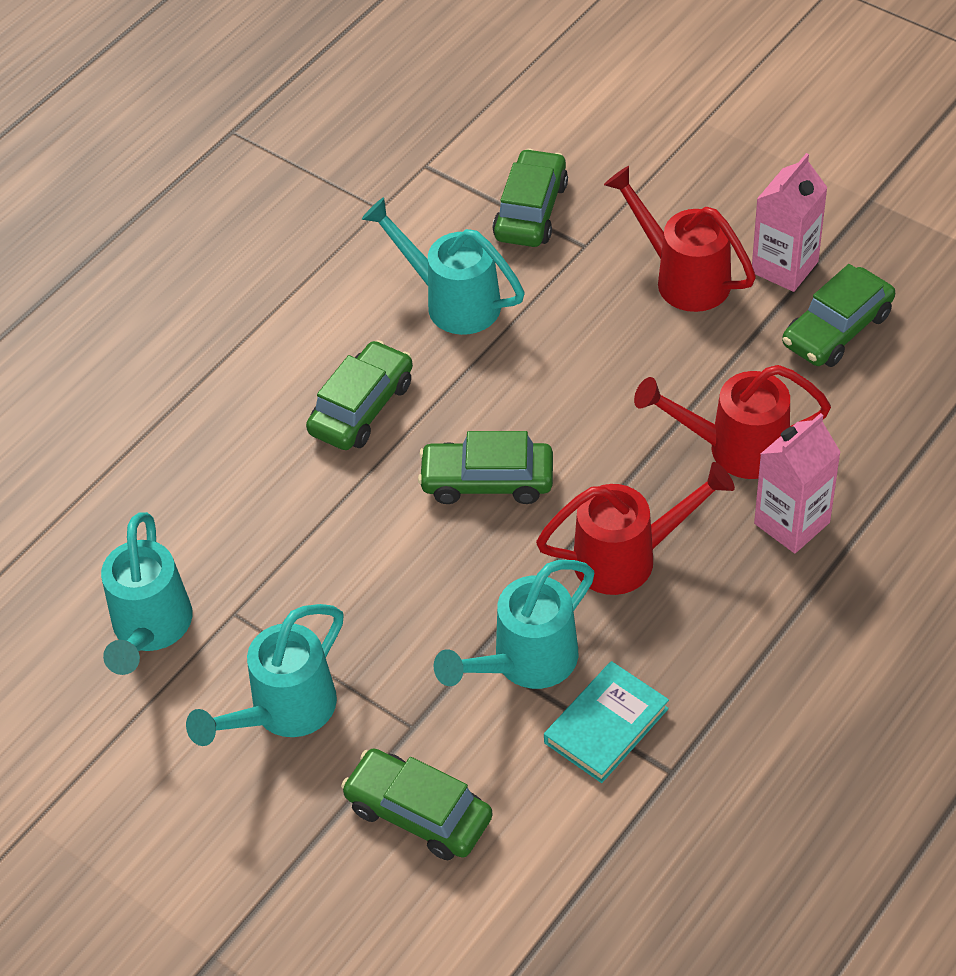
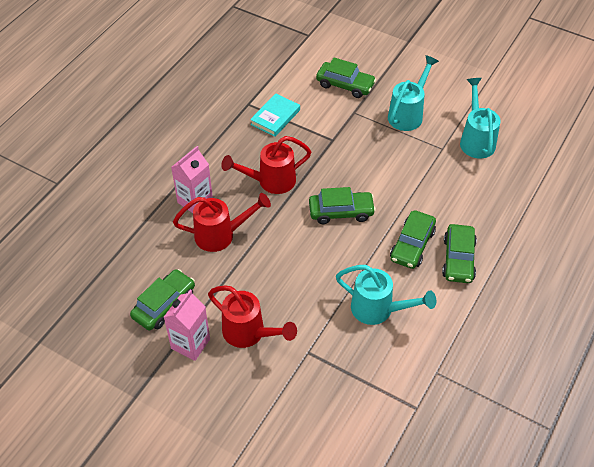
camera: 170 degrees right, 0 degrees up
(524, 663) = (312, 137): turquoise watering can -> none
(530, 210) = (343, 376): green car -> green car (458, 259)

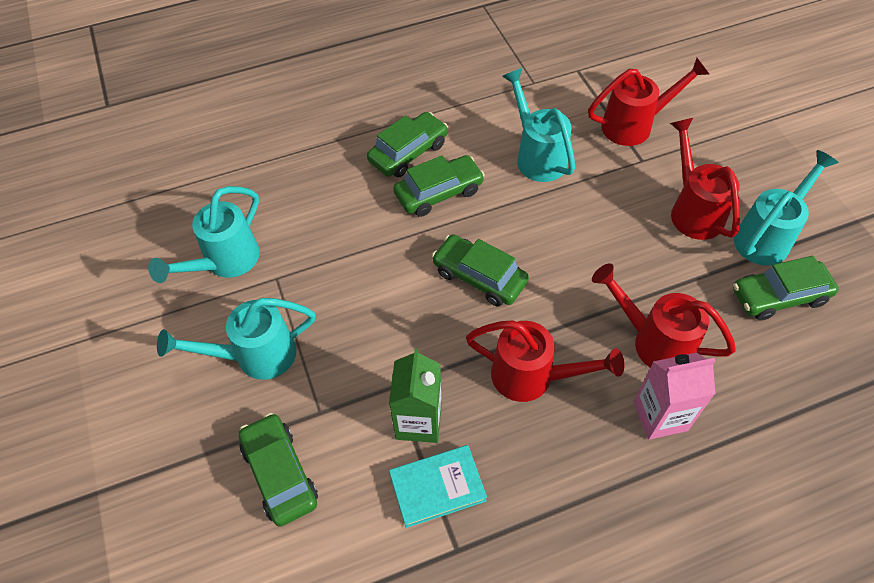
camera: 140 degrees left, 5 degrees up
(190, 344) = (767, 236): pink carton -> turquoise watering can
(307, 134) = (418, 421): none -> green carton
(334, 380) = (635, 125): none -> red watering can

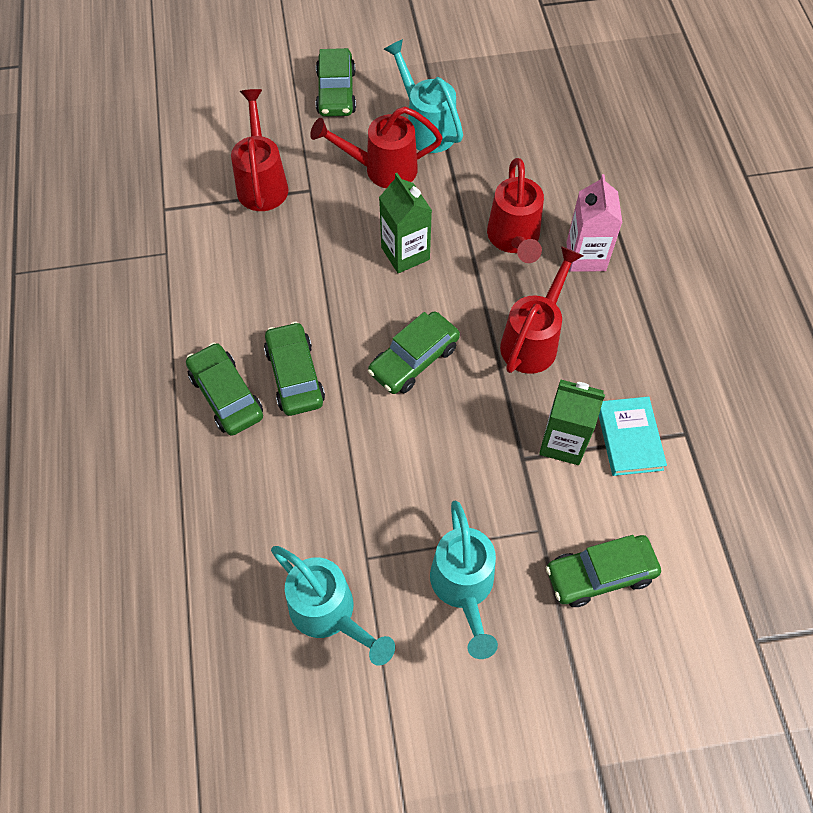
camera: 80 degrees left, 5 degrees up
(537, 155) = (273, 275): turquoise watering can -> none
(598, 248) = (405, 253): none -> green carton
(653, 341) = (514, 240): red watering can -> red watering can turned 45 degrees counterclockwise
(779, 296) = (489, 141): green car -> green car (336, 92)

